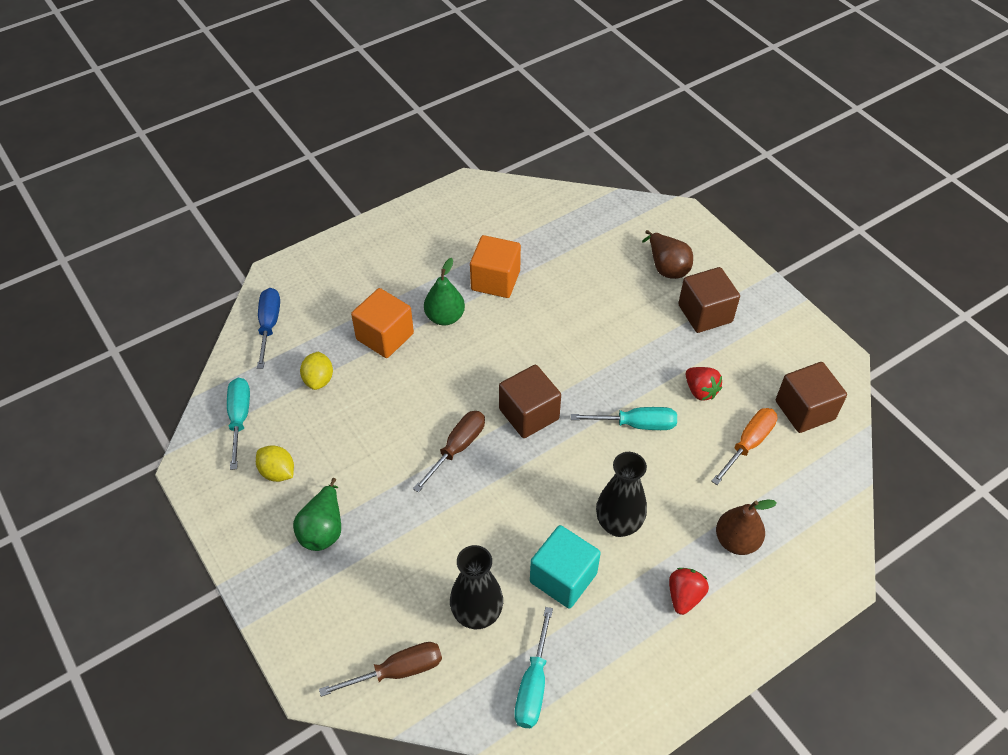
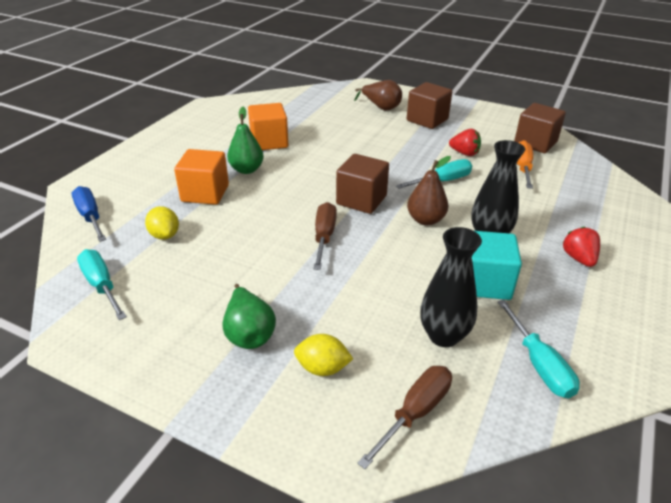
camera: 30 degrees left, 15 degrees down
(277, 472) = (170, 309): yellow lemon -> yellow lemon (322, 368)
(736, 541) = (574, 216): brown pear -> brown pear (425, 220)

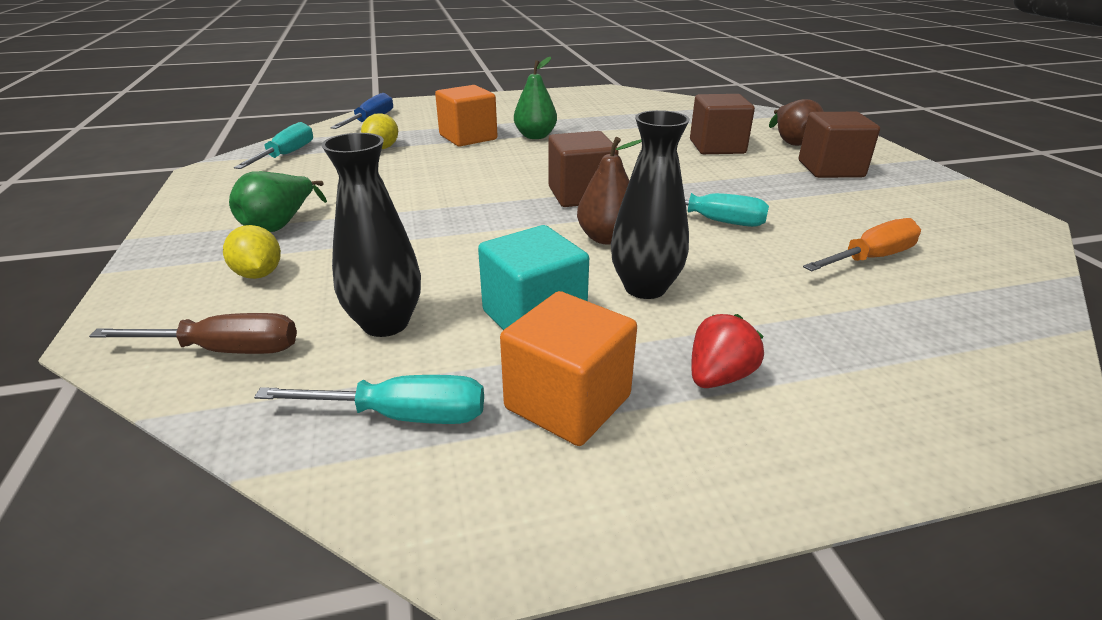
camera: 50 degrees right, 5 degrees down
(269, 142) = (601, 127): orange cube -> orange cube (568, 402)
(324, 237) = (480, 202): brown screwdriver -> none
(464, 153) = (809, 212): red strawberry -> none
(535, 143) = (964, 247): brown cube -> brown cube (717, 147)
(539, 364) = (401, 416): turquoise screwdriver -> turquoise screwdriver turned 120 degrees counterclockwise

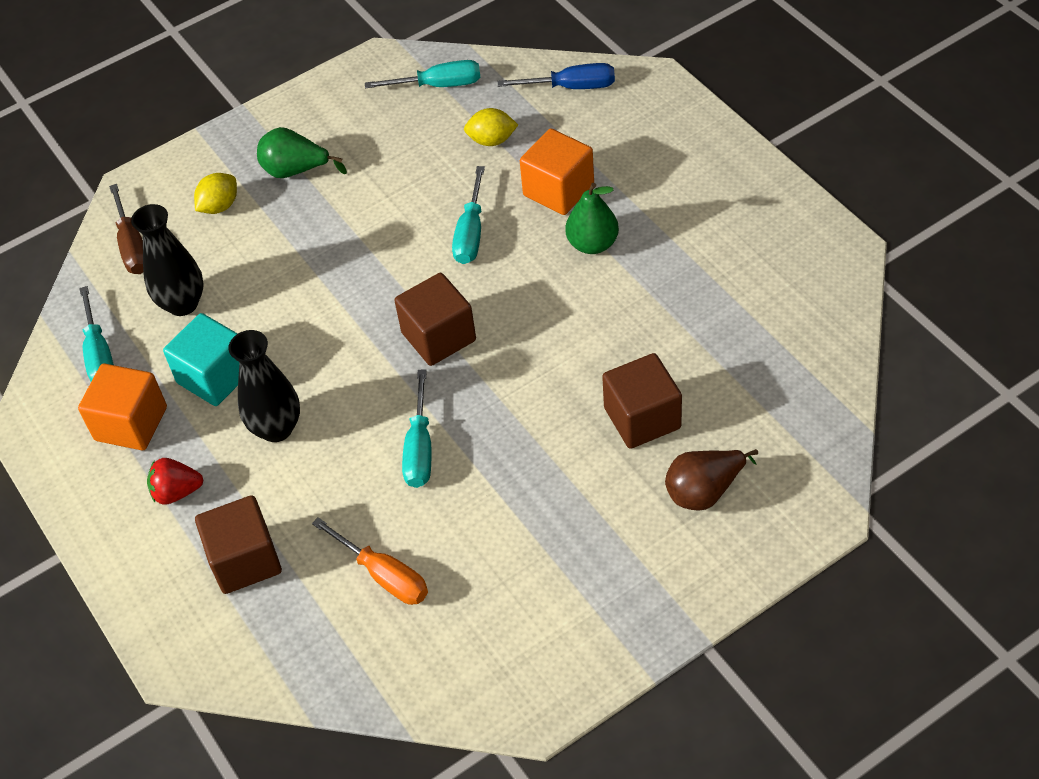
camera: 75 degrees right, 20 degrees up
(474, 168) = (471, 233): none -> turquoise screwdriver
(606, 238) = (352, 382): brown pear -> none
(718, 377) = (177, 492): red strawberry -> red strawberry turned 150 degrees clockwise
(830, 169) = (615, 537): brown cube -> brown cube (245, 560)

